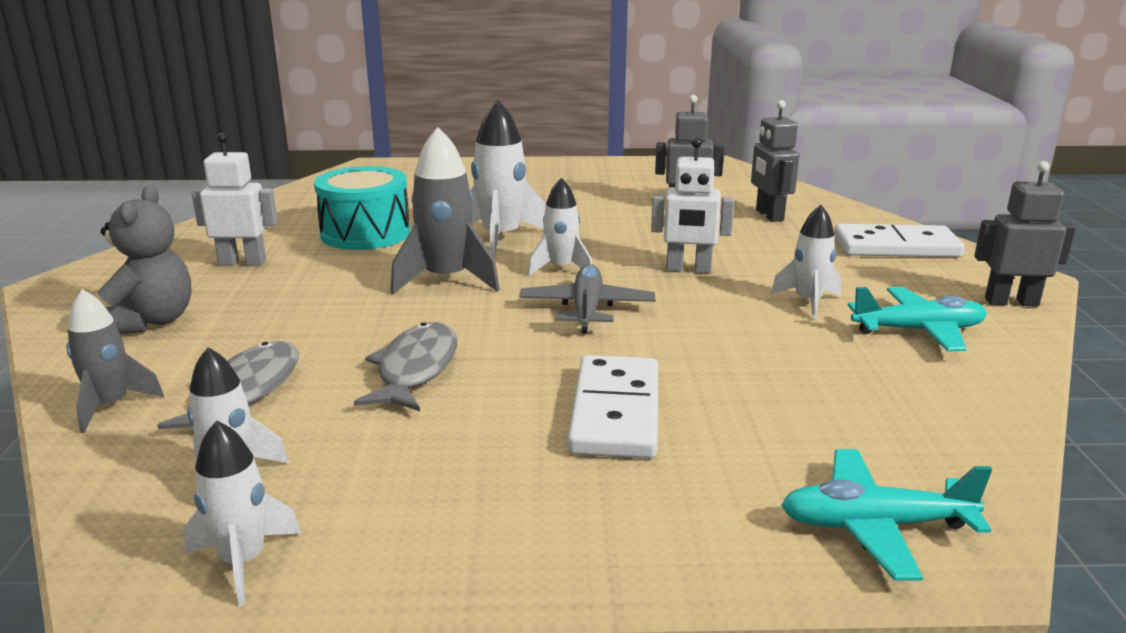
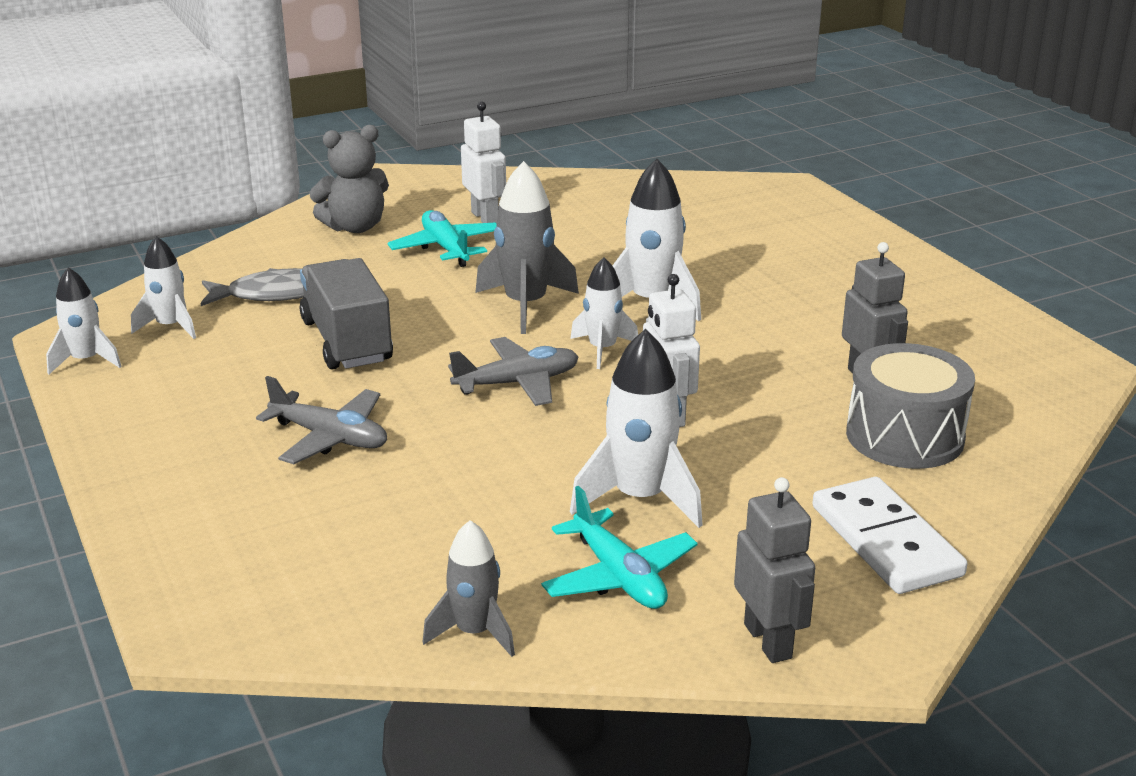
camera: 65 degrees right, 5 degrees up
(111, 406) = (231, 261): grey rocket -> grey rocket (474, 632)
(365, 233) = (597, 241): turquoise drum -> none
(415, 369) = (347, 341): grey fish -> grey truck
(615, 412) = (330, 437): white domino -> grey plane
(769, 215) = (904, 436): grey robot -> grey drum
(808, 302) = (640, 498): white rocket -> white rocket, size x1.59
(875, 526) = (216, 580): turquoise plane -> turquoise plane (446, 248)

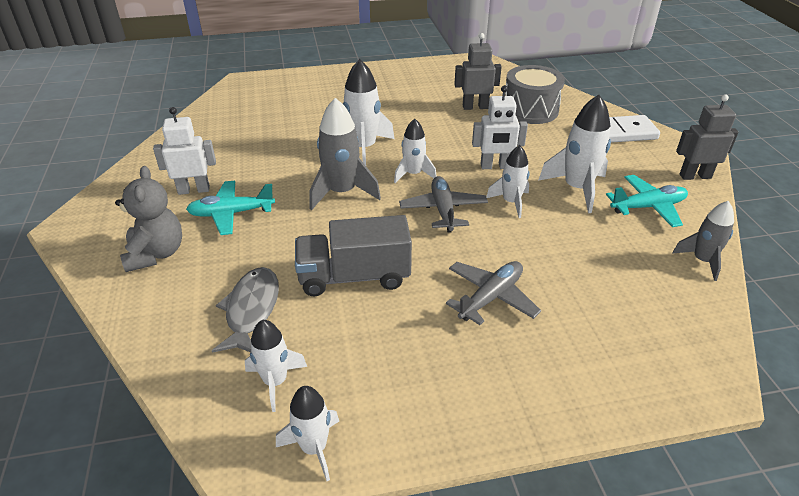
camera: 75 degrees left, 10 degrees up
(566, 437) = (511, 202): none -> white rocket

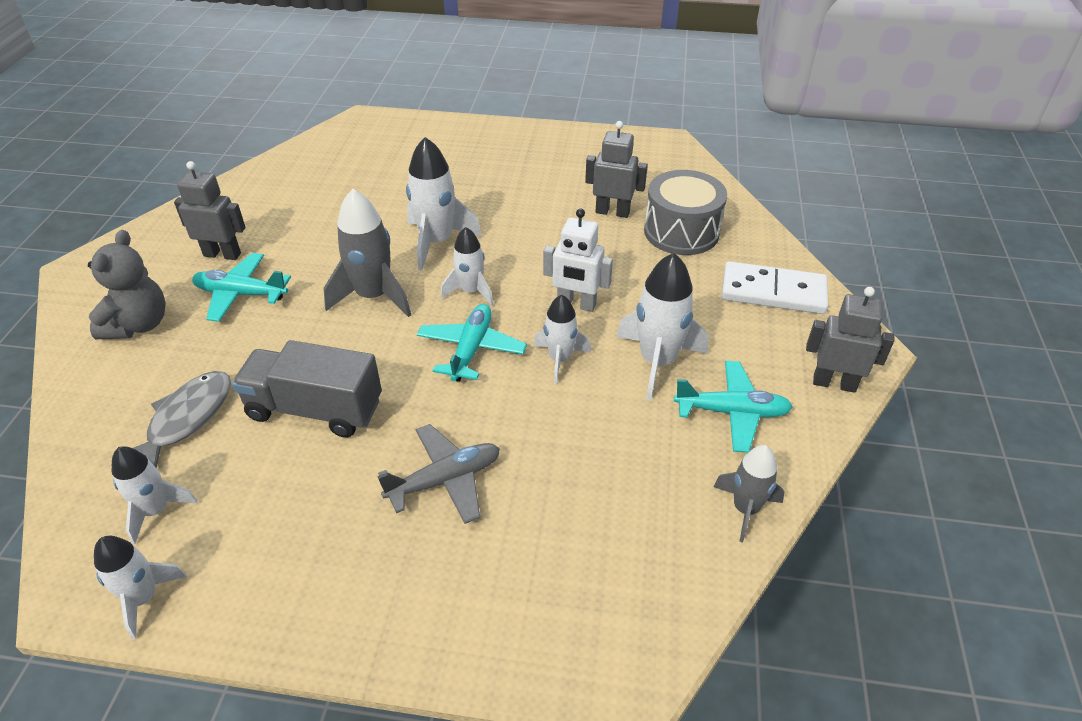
camera: 20 degrees right, 5 degrees up
(194, 190) = (222, 254): white robot -> grey robot
(443, 210) = (471, 349): grey plane -> turquoise plane

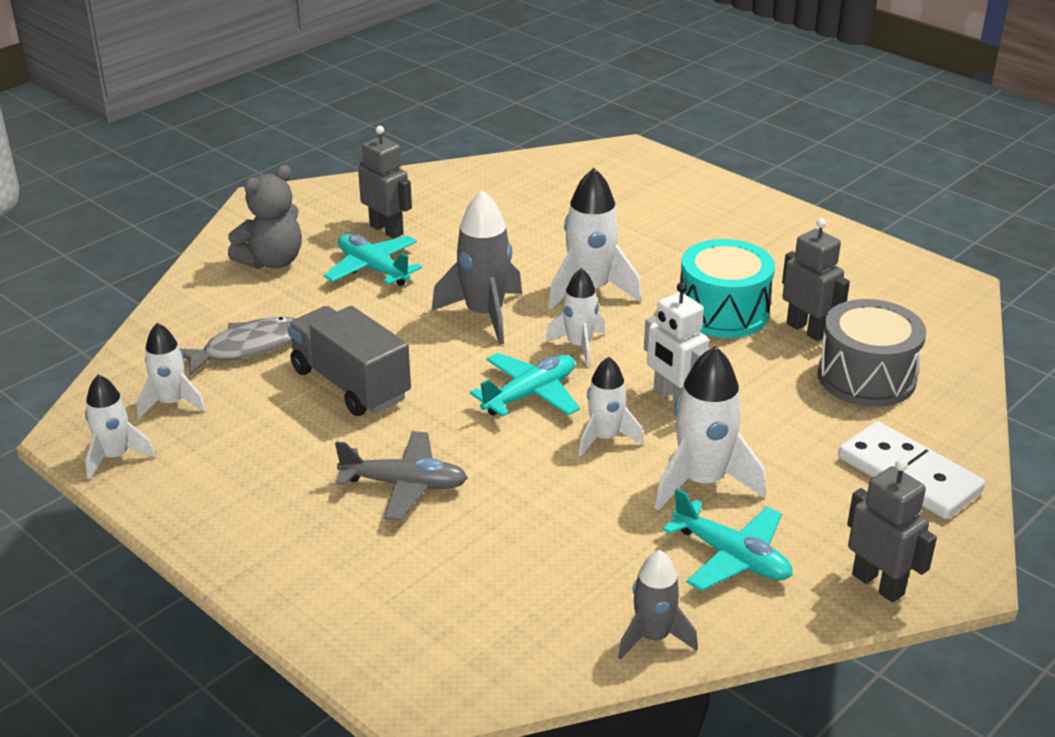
camera: 35 degrees right, 10 degrees down
(546, 221) = (723, 312): none -> turquoise drum

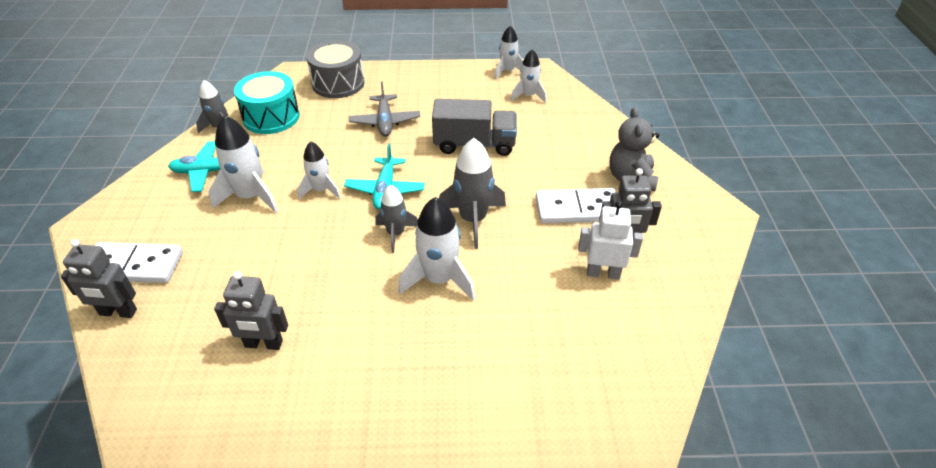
camera: 135 degrees right, 10 degrees up
(247, 348) = (547, 131): grey fish -> none
(373, 269) = (577, 209): turquoise plane -> white domino
(404, 485) = (385, 121): grey plane -> grey plane turned 60 degrees counterclockwise
(579, 346) = (396, 234): white rocket -> grey rocket
(673, 398) = (307, 233): white robot -> white robot (603, 273)
(723, 312) = (335, 321): turquoise drum -> turquoise drum (271, 117)
(866, 377) = (195, 325): grey drum -> grey drum (338, 83)
(878, 584) = (127, 197): grey robot -> grey robot (118, 312)

